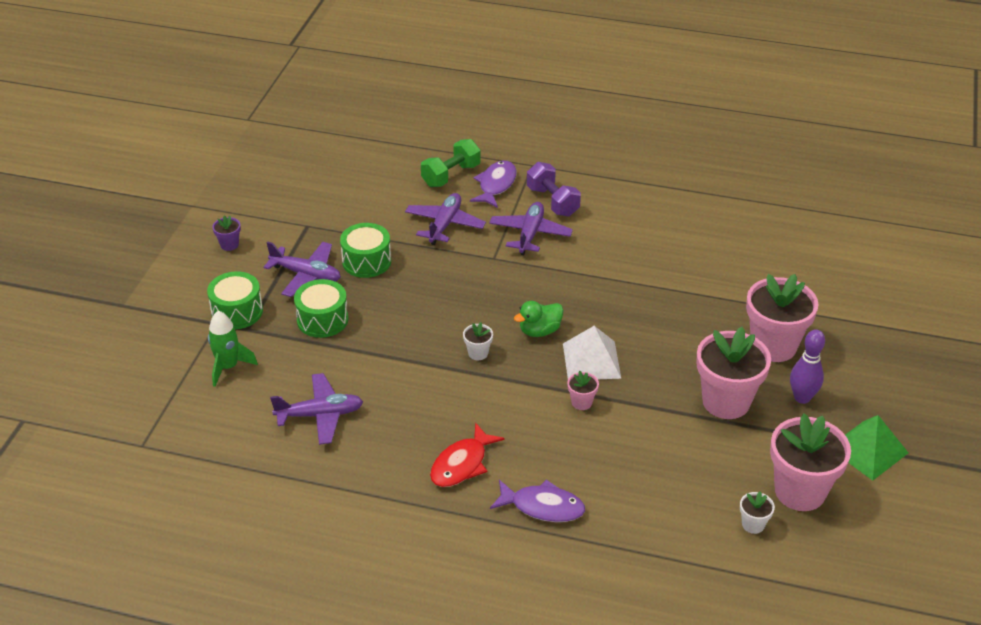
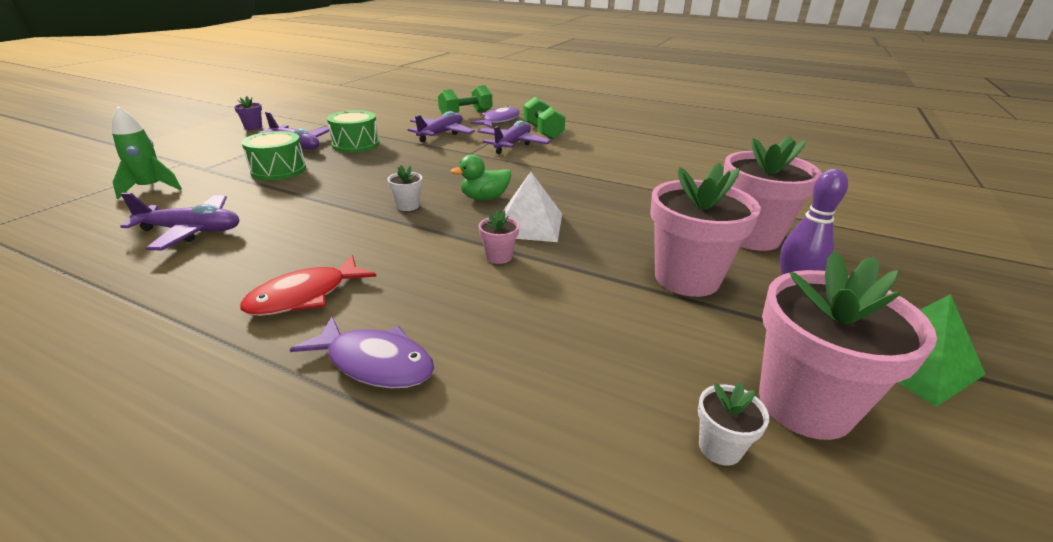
camera: 10 degrees right, 10 degrees down
(237, 311) = (209, 158): green drum -> none
(552, 201) = (543, 131): purple dumbbell -> green dumbbell

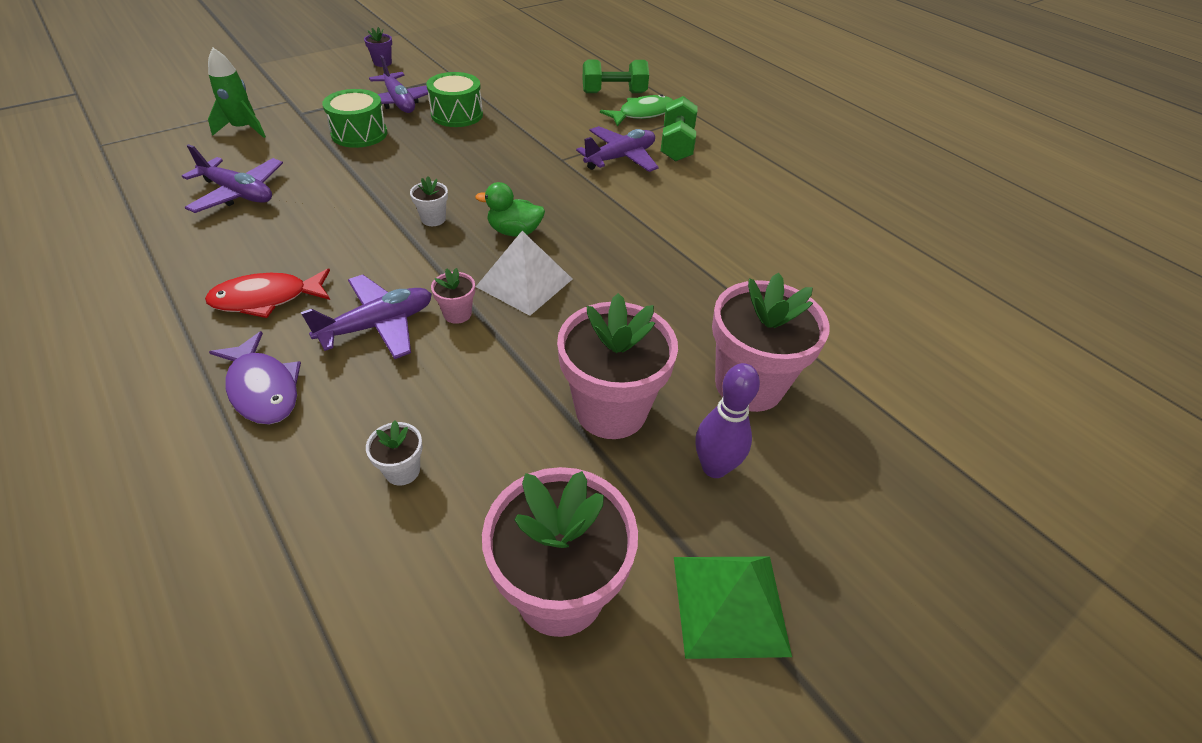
camera: 25 degrees right, 15 degrees up
(441, 134) = (557, 120): purple plane -> purple plane (378, 325)
(499, 121) = (642, 114): purple fish -> green fish
(720, 447) = (440, 590): white flower pot -> white flower pot (402, 470)

